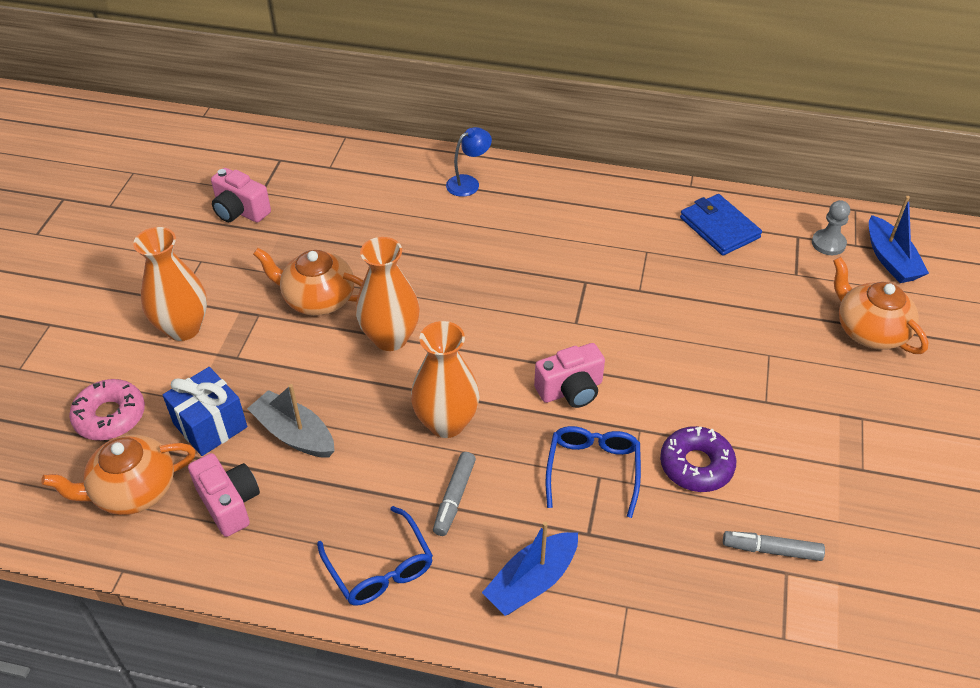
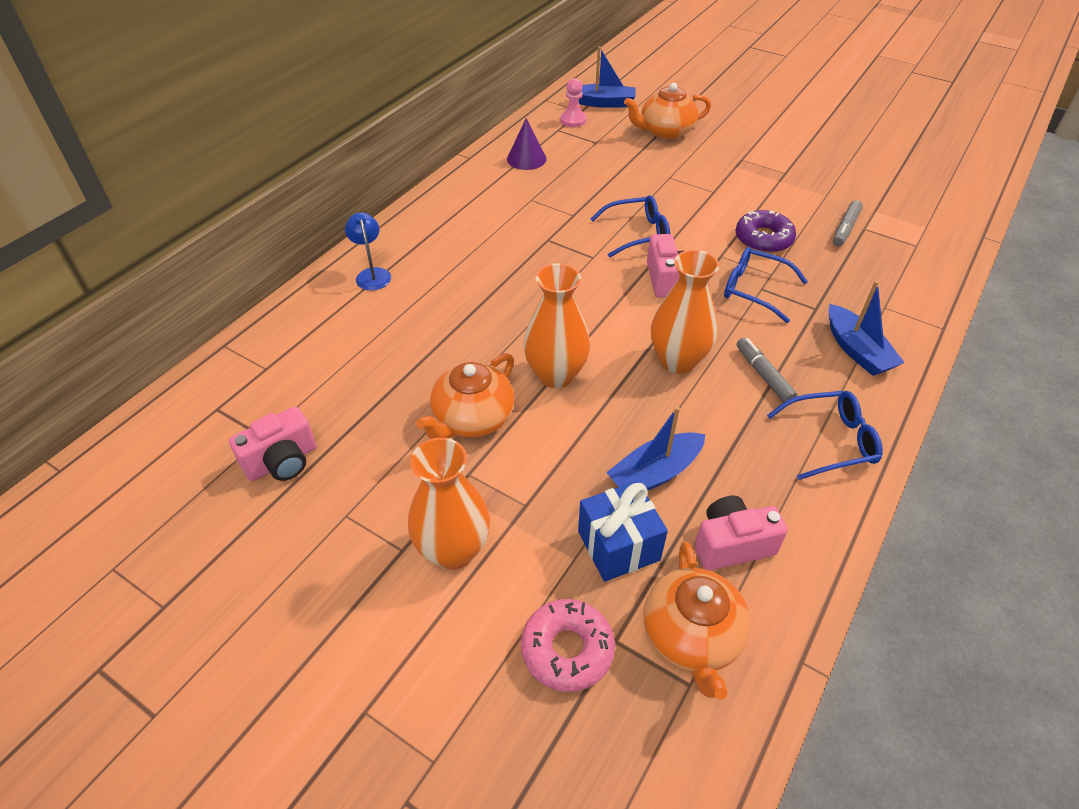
camera: 70 degrees left, 0 degrees up
(294, 434) = (655, 473): grey boat -> blue boat
(454, 498) = (763, 375): grey marker -> grey marker turned 150 degrees counterclockwise
(638, 349) = (637, 233): none -> blue glasses
(719, 227) = (526, 159): blue wallet -> purple cone
(828, 243) = (573, 120): grey pawn -> pink pawn

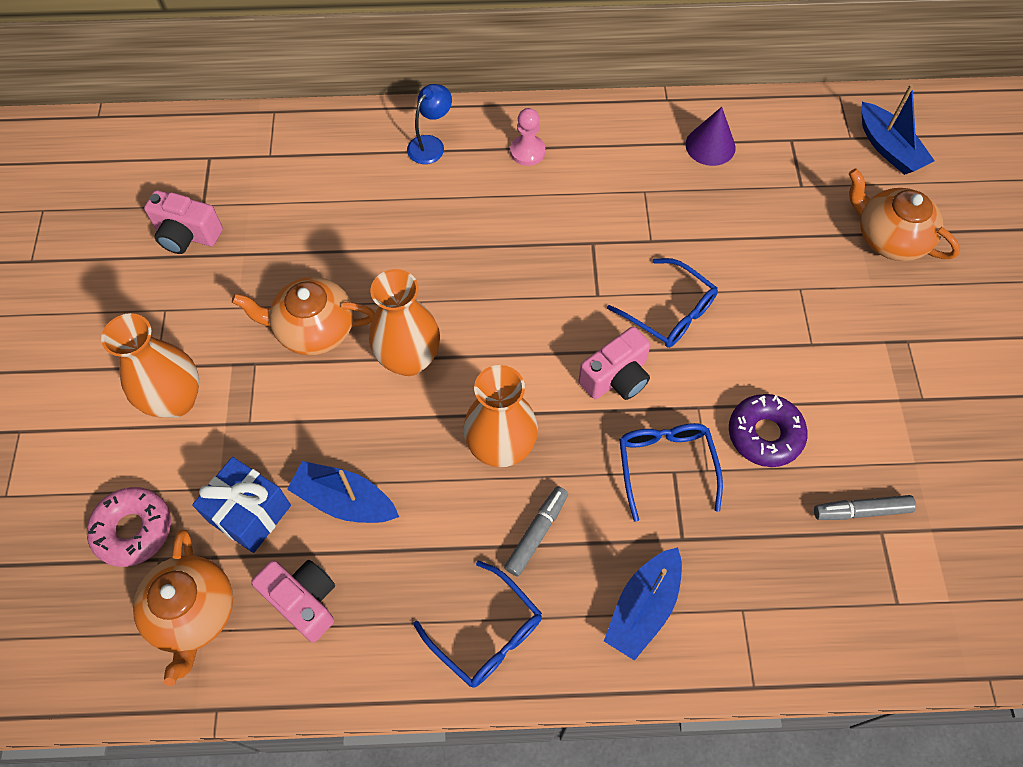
camera: 55 degrees right, 15 degrees up
(573, 120) = (823, 142): pink pawn -> pink pawn (527, 151)
(691, 637) = (193, 613): orange teapot -> orange teapot turned 60 degrees counterclockwise

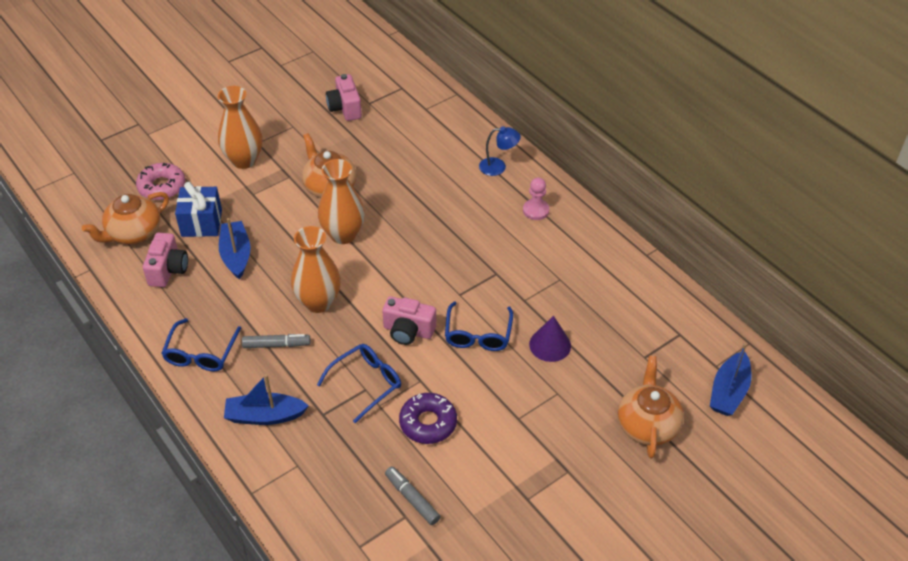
camera: 55 degrees right, 15 degrees down
(710, 146) = (630, 294): purple cone -> purple cone (550, 345)

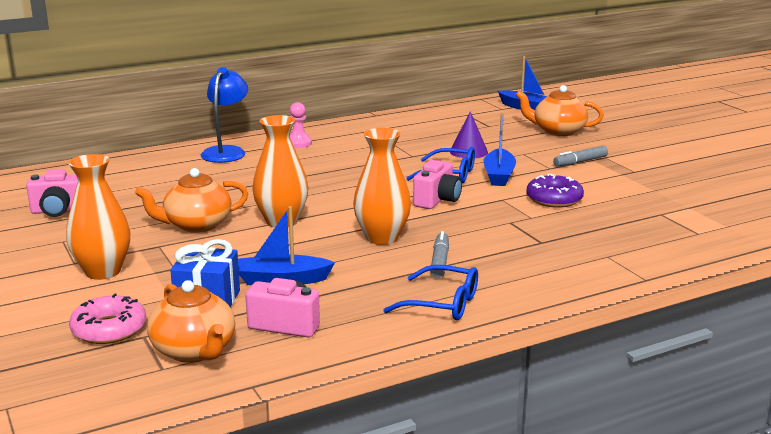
camera: 80 degrees left, 25 degrees down
(265, 416) = (542, 270): blue boat -> blue boat (499, 175)
(366, 383) = (502, 221): blue glasses -> none
(412, 499) = (641, 210): grey marker -> grey marker (580, 162)
(498, 167) = (226, 151): blue lamp -> blue lamp, size x1.54

